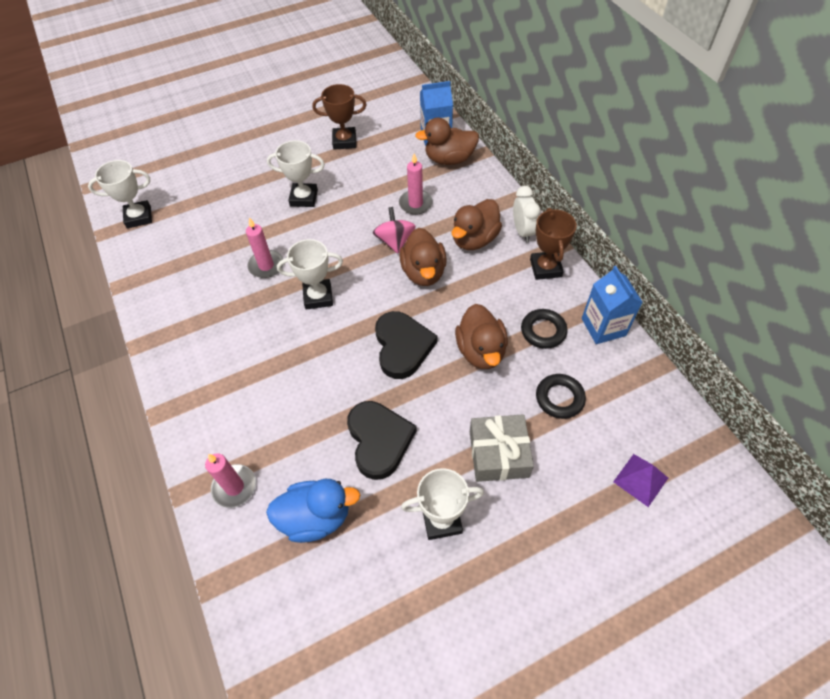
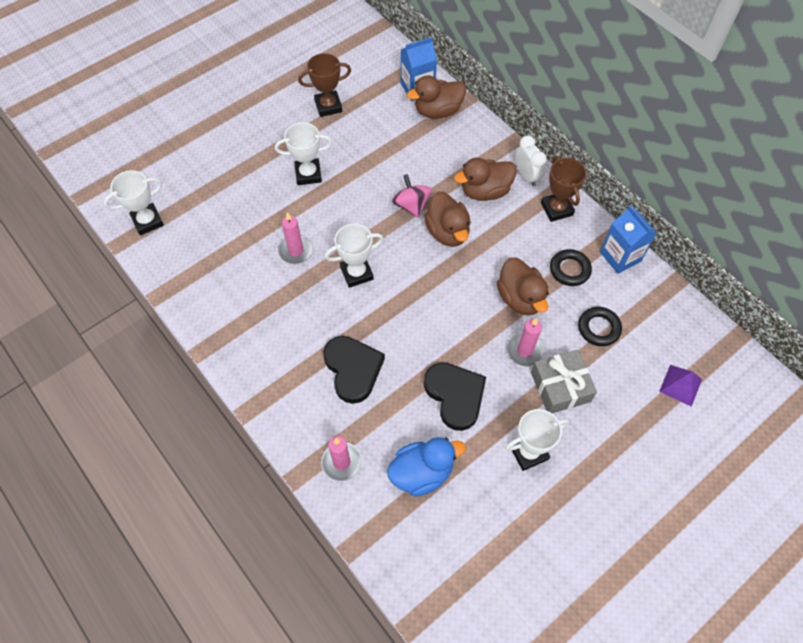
camera: 15 degrees left, 5 degrees up
(402, 346) = (449, 307): black heart -> black heart (353, 369)
(415, 204) = (419, 163): pink candle -> pink candle (525, 350)
(474, 239) = (485, 191): brown duck -> brown duck turned 45 degrees clockwise

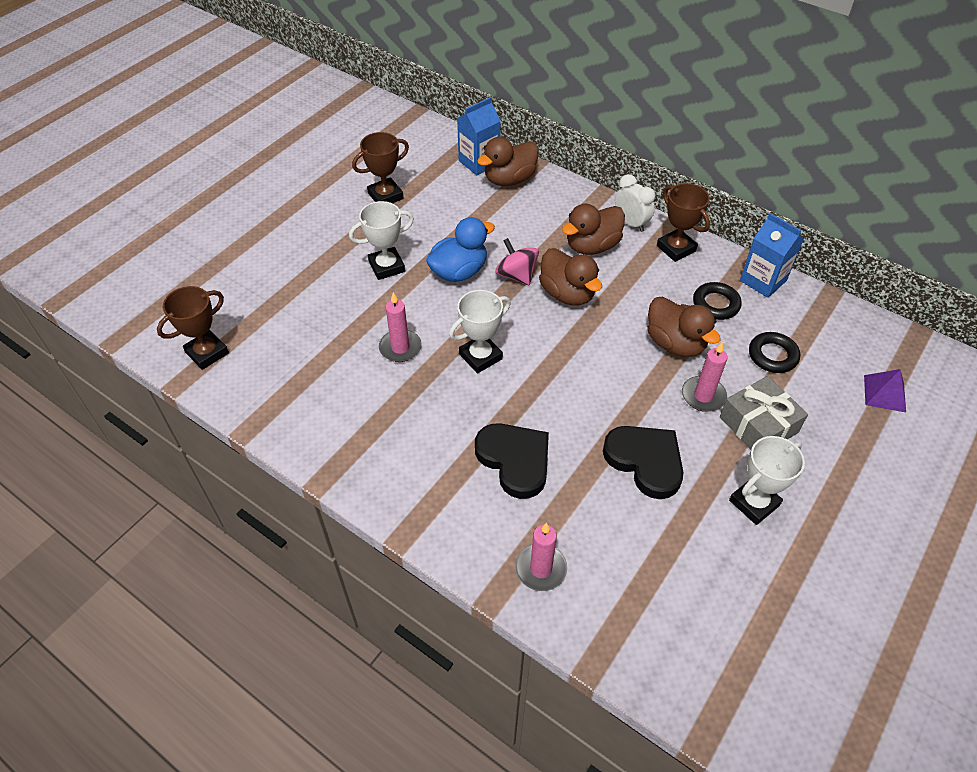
camera: 15 degrees left, 10 degrees down
(147, 221) = (207, 353): white trophy -> brown trophy
(422, 473) = (641, 556): blue duck -> blue duck (459, 272)

